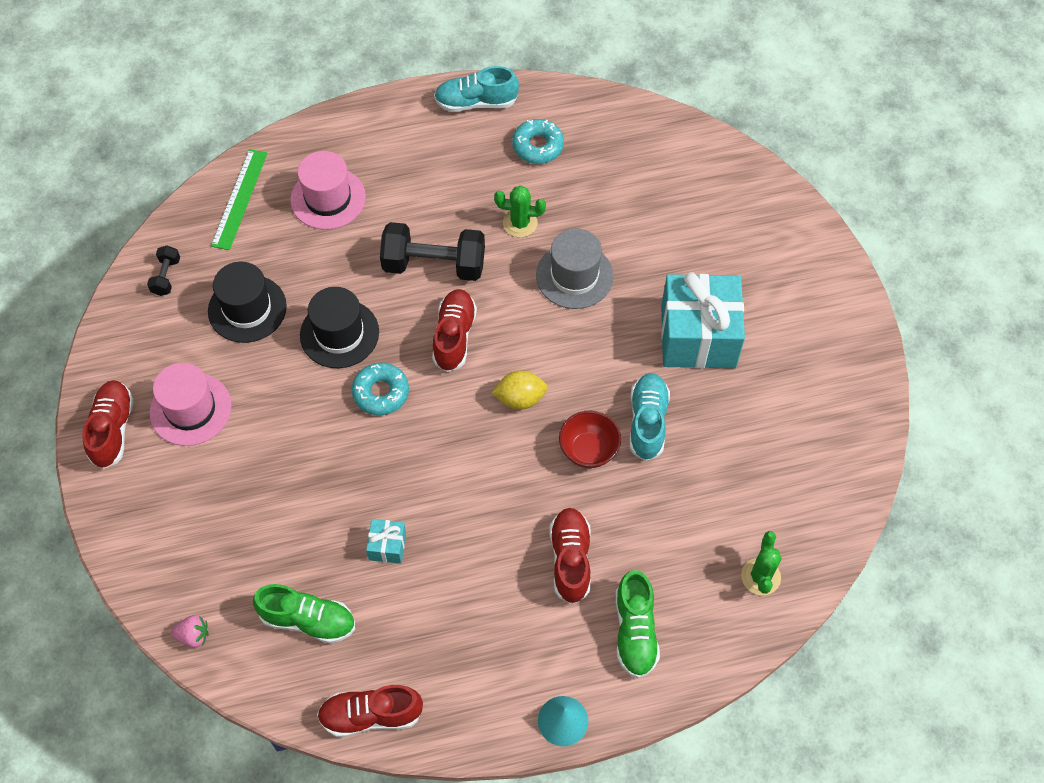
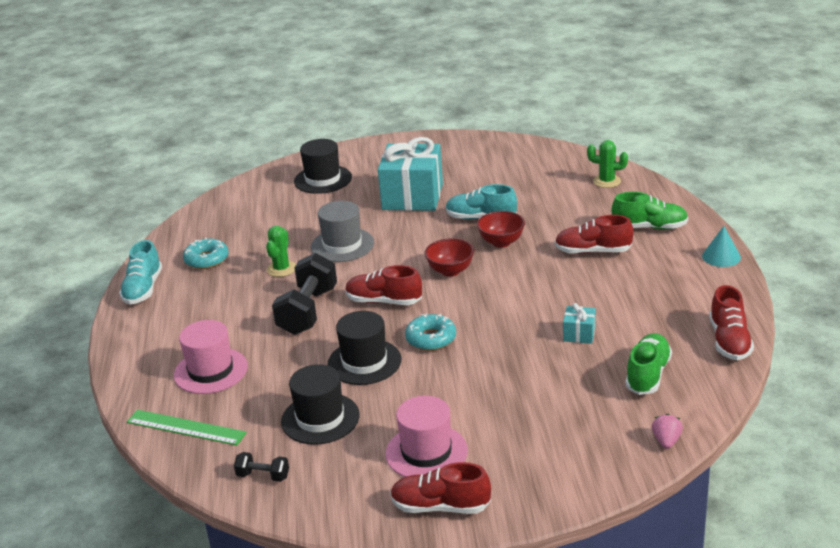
camera: 80 degrees left, 30 degrees down
(520, 398) = (450, 271): yellow lemon -> red bowl
(736, 228) = (323, 179): none -> black hat

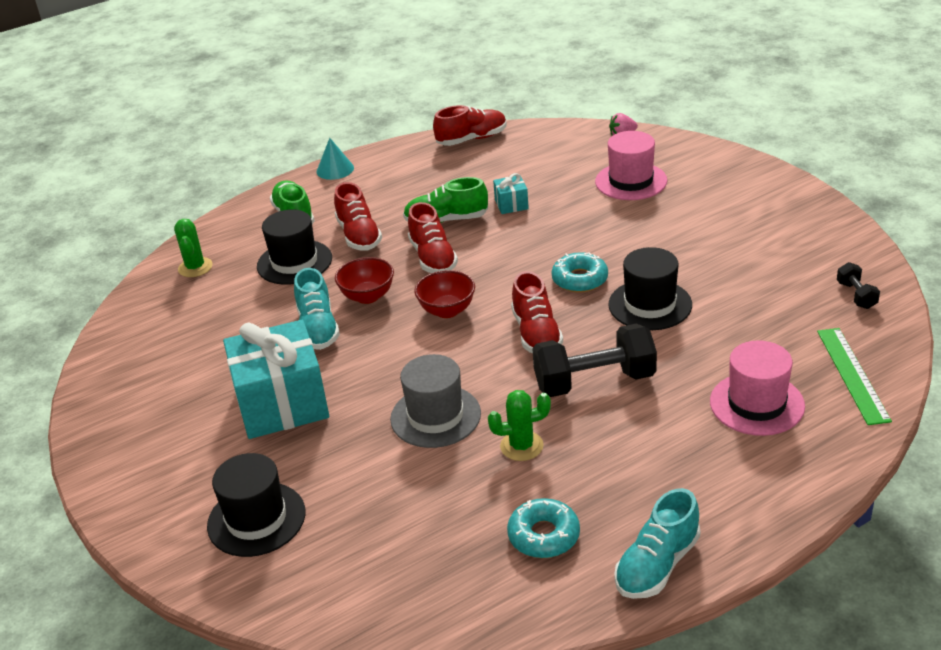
camera: 115 degrees left, 5 degrees up
(143, 289) = (657, 565): turquoise shoe -> turquoise shoe turned 150 degrees clockwise
(320, 418) = (754, 296): black hat -> black hat (294, 262)
(426, 452) = (738, 226): pink hat -> pink hat (631, 181)
(440, 507) = (789, 199): red shoe -> red shoe (433, 258)
(647, 375) = (546, 160): green shoe -> green shoe (446, 220)

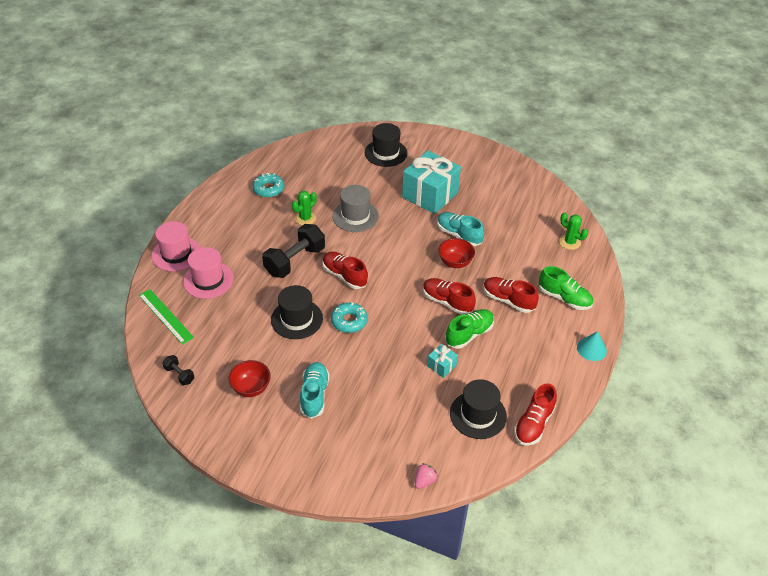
camera: 140 degrees right, 10 degrees up
(294, 262) = (521, 267): black hat -> black hat (478, 415)
(447, 310) = (404, 271): red bowl -> red bowl (251, 388)
(631, 181) = (379, 425): pink hat -> pink hat (176, 254)
(657, 565) = (217, 196): turquoise shoe -> turquoise shoe (314, 395)

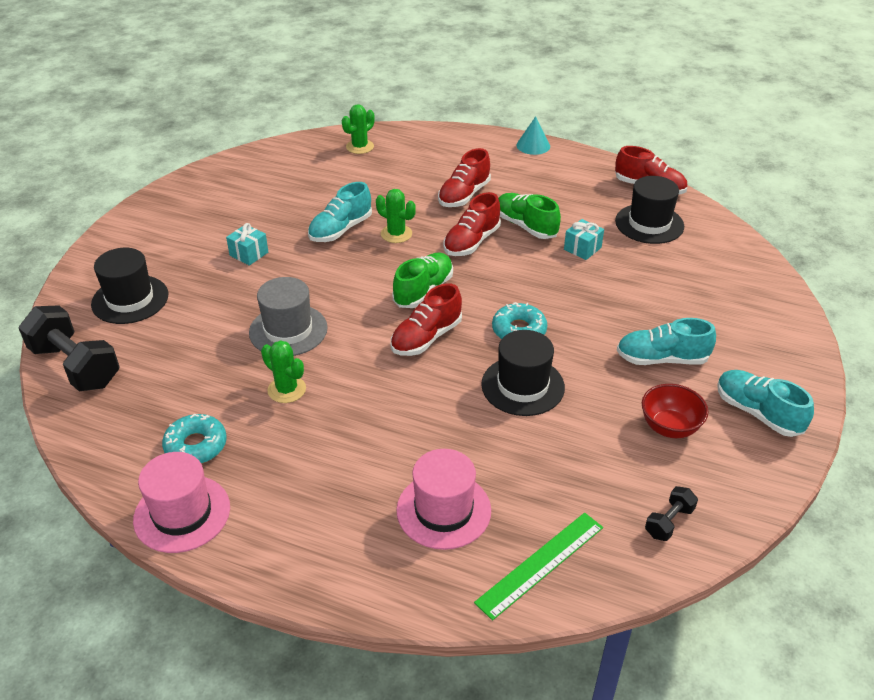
camera: 90 degrees left, 5 degrees down
(176, 254) = (372, 573): pink hat -> pink hat (182, 513)
(256, 440) = (757, 413): none -> turquoise shoe
(295, 261) = (393, 396): black dumbbell -> black dumbbell (75, 366)
(424, 481) = (756, 263): pink strawberry -> none
(430, 195) = (249, 254): turquoise gift -> turquoise gift, size x0.43
(455, 262) = (396, 234): red bowl -> green cactus
(564, 298) = (456, 157): green shoe -> green shoe (423, 291)

